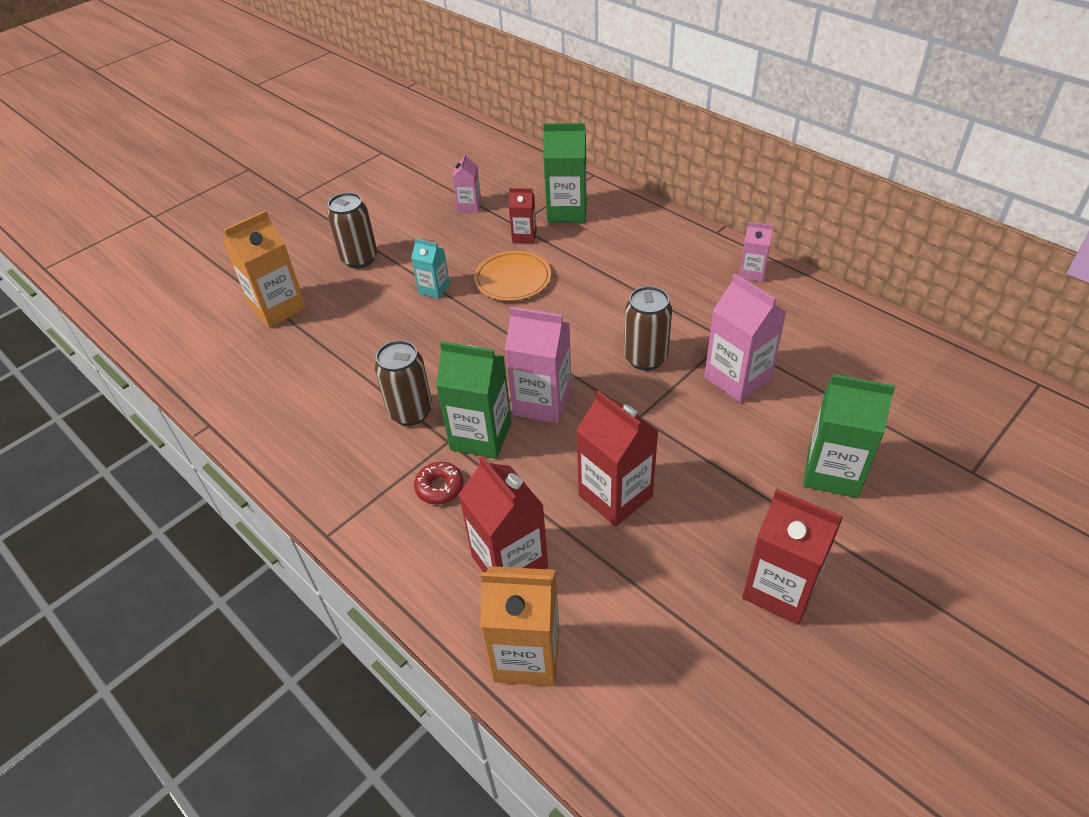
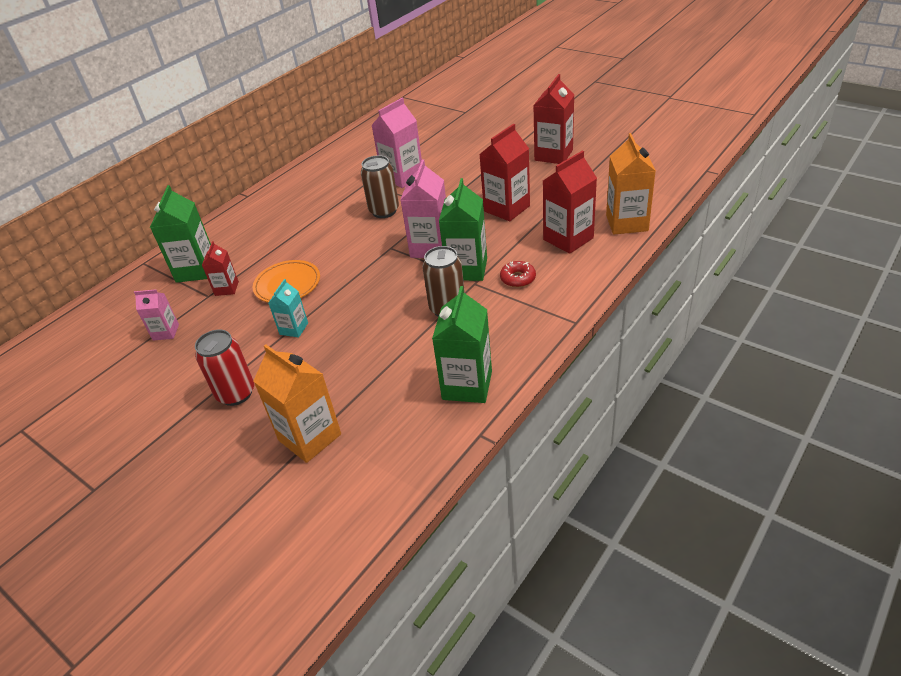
camera: 95 degrees left, 5 degrees down
(359, 259) = (236, 393): brown can -> red can
(752, 273) = (298, 179): pink carton -> none
(832, 472) = (473, 145): green carton -> green carton (467, 385)

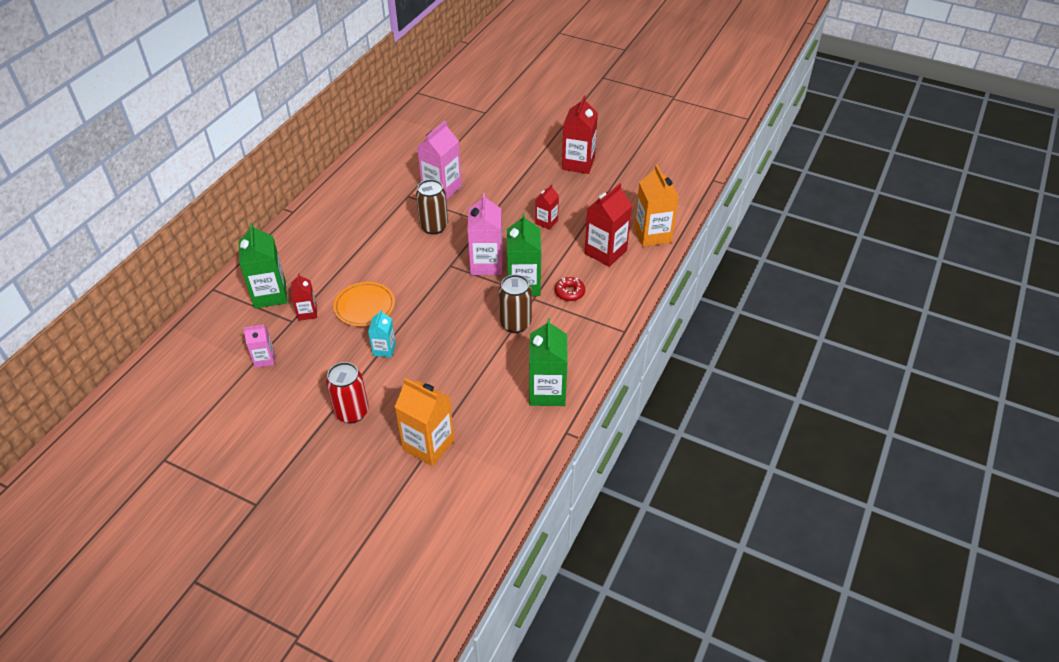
camera: 15 degrees left, 5 degrees up
(506, 208) = (546, 222): red carton -> red carton, size x0.56

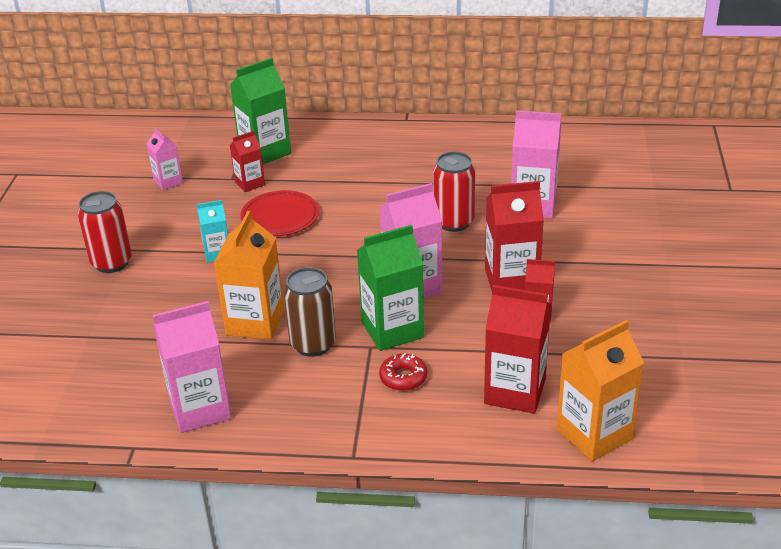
camera: 70 degrees right, 10 degrees down
(364, 306) = (280, 217): orange plate -> red plate
(428, 445) = (78, 334): orange carton -> orange carton (255, 322)
(434, 227) = (454, 222): brown can -> red can
(547, 392) = (200, 409): green carton -> pink carton
(578, 163) = (699, 308): red carton -> red carton (511, 280)

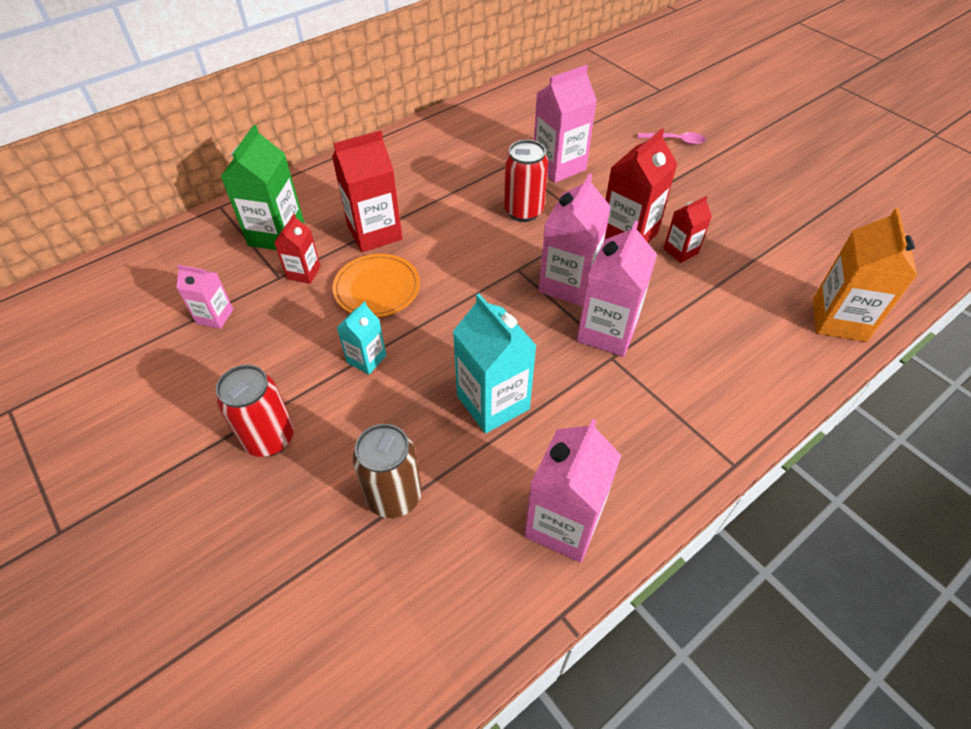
camera: 45 degrees left, 15 degrees up
(255, 322) = (493, 402): orange carton -> turquoise carton
(280, 217) = (377, 289): red plate -> orange plate
(313, 344) = (567, 388): brown can -> brown can (394, 496)
(392, 330) = (607, 332): green carton -> pink carton
(403, 378) = (671, 367): red donut -> none
(515, 391) = (752, 323): red carton -> red carton (374, 233)
(674, 236) = (675, 141): none -> pink spoon

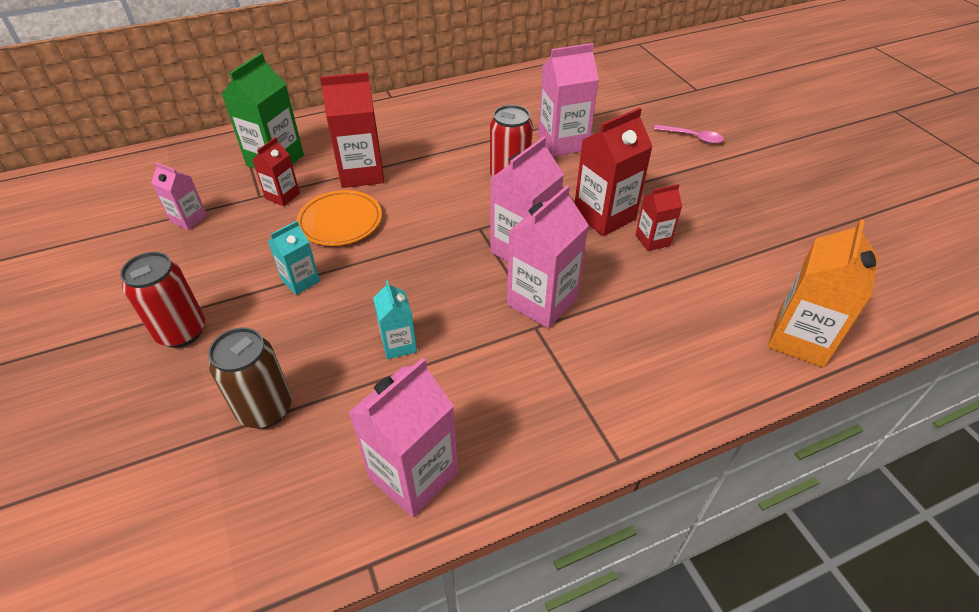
camera: 15 degrees right, 5 degrees down
(493, 402) = (398, 344): turquoise carton -> turquoise carton, size x0.56

